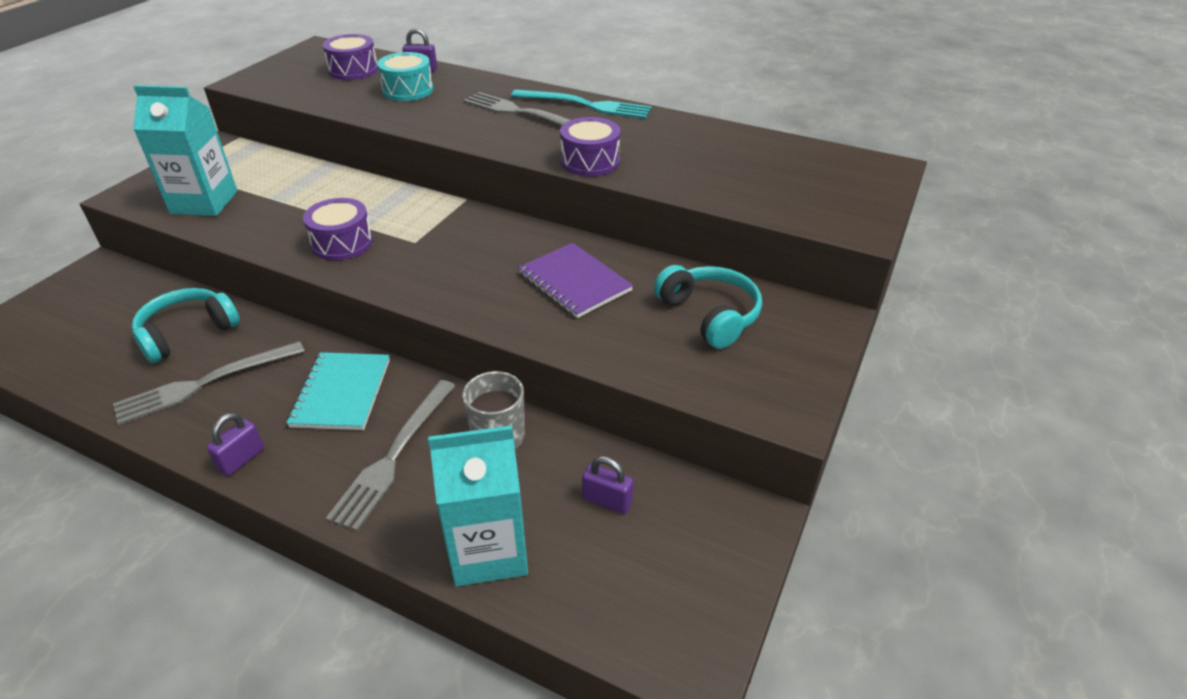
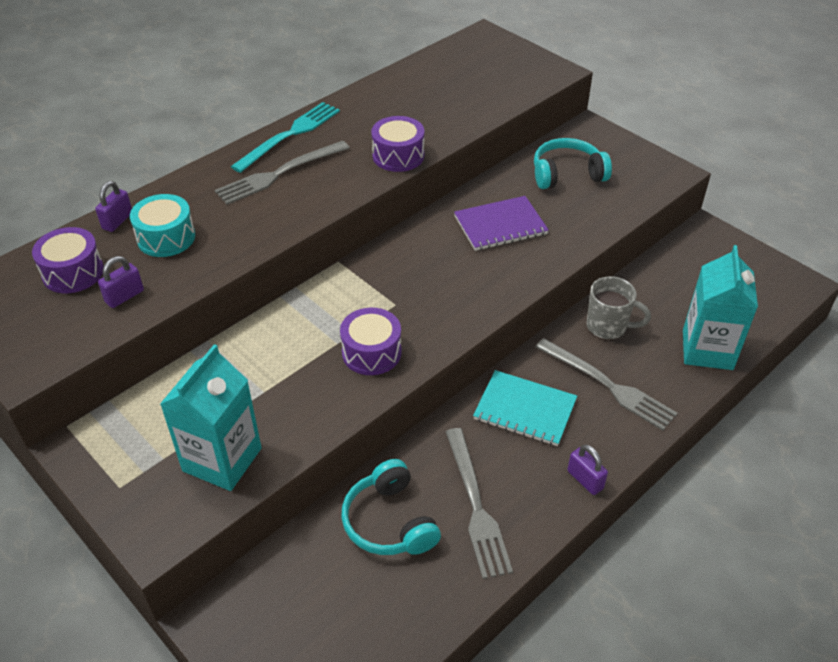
camera: 70 degrees left, 5 degrees up
(607, 500) = (678, 287): purple padlock -> purple padlock (124, 296)

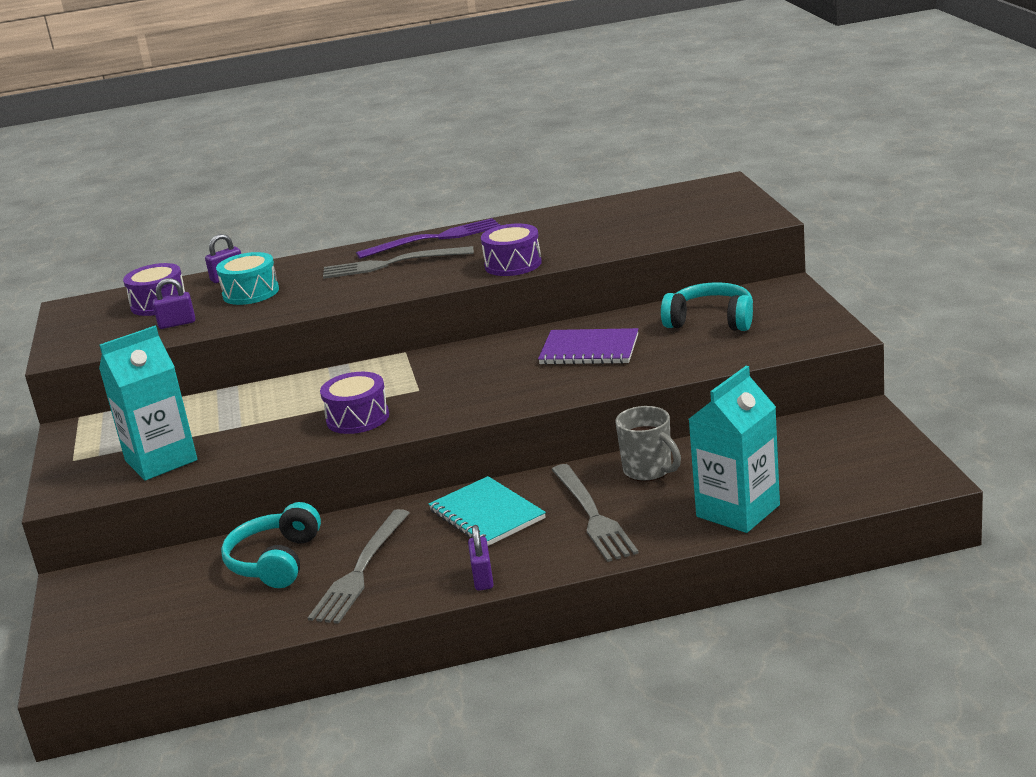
camera: 35 degrees right, 20 degrees down
(289, 135) = (434, 239): turquoise fork -> purple fork

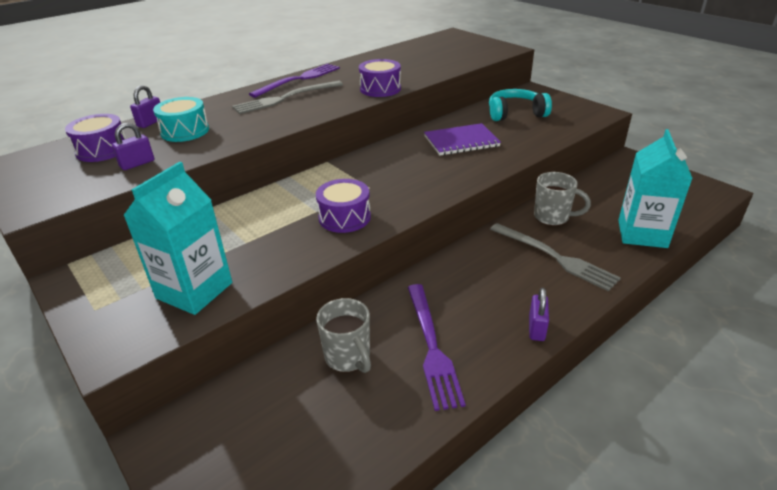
camera: 30 degrees left, 10 degrees up
(275, 561) = (348, 357): turquoise headphones -> grey mug
(361, 570) = (431, 346): grey fork -> purple fork
(483, 578) = (536, 328): purple padlock -> purple padlock turned 45 degrees clockwise
(487, 514) = (480, 273): turquoise notebook -> none

